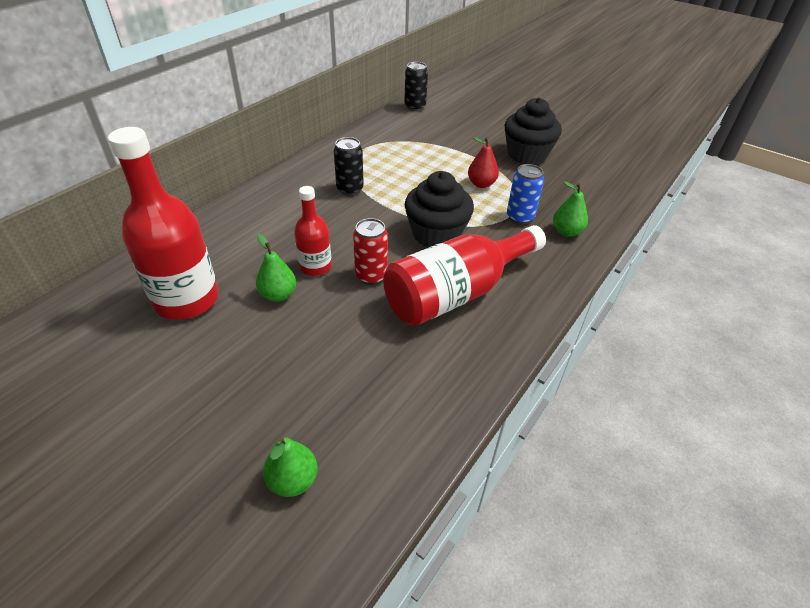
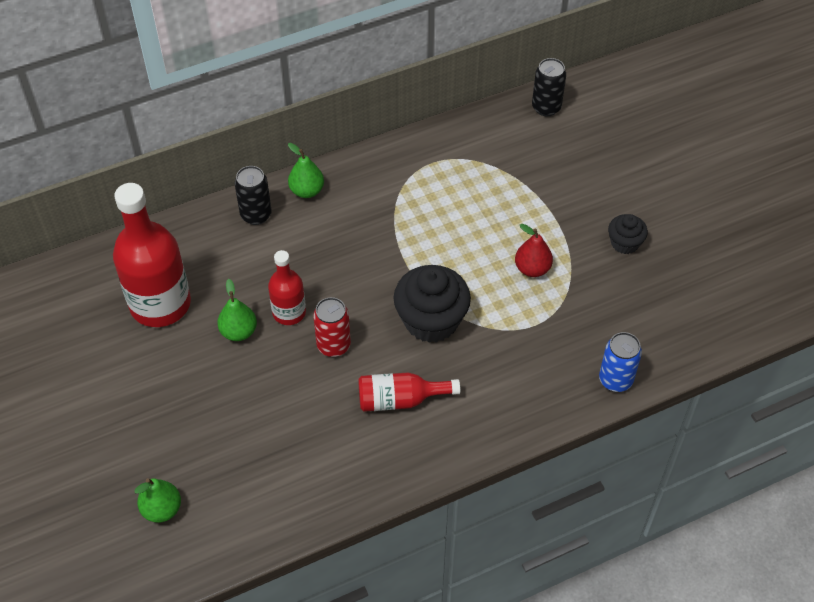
camera: 30 degrees right, 10 degrees up
(350, 189) = (382, 221): black can -> black can (256, 215)
(456, 293) = (400, 399): red bottle -> red bottle, size x0.54
(520, 217) = (538, 334): blue can -> blue can (615, 380)
(527, 155) = (624, 243): black cupcake -> black cupcake, size x0.54
(566, 231) = (574, 373): green pear -> green pear (307, 191)

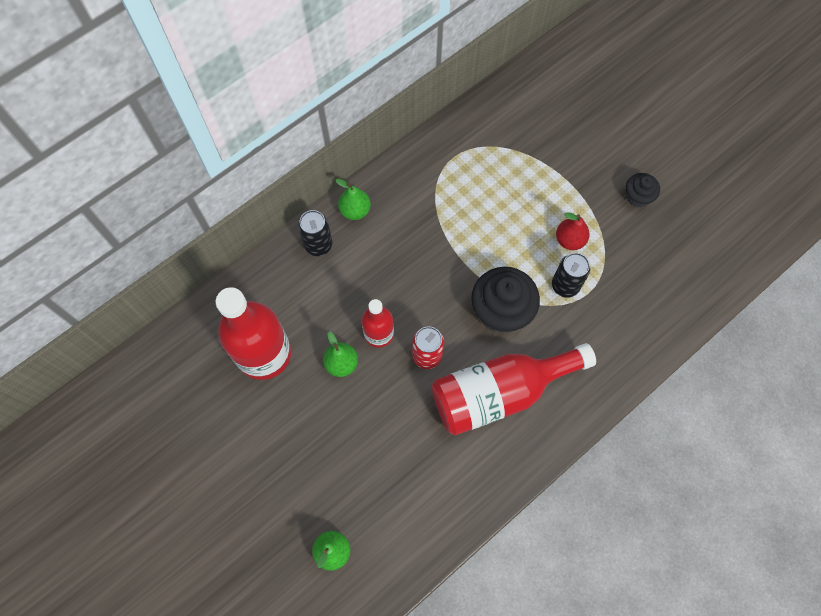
camera: 15 degrees left, 15 degrees up
(400, 399) = (499, 393): red bottle -> red bottle, size x1.84
(546, 107) = (533, 80): black can -> black can (565, 286)
(615, 380) = (668, 328): blue can -> none

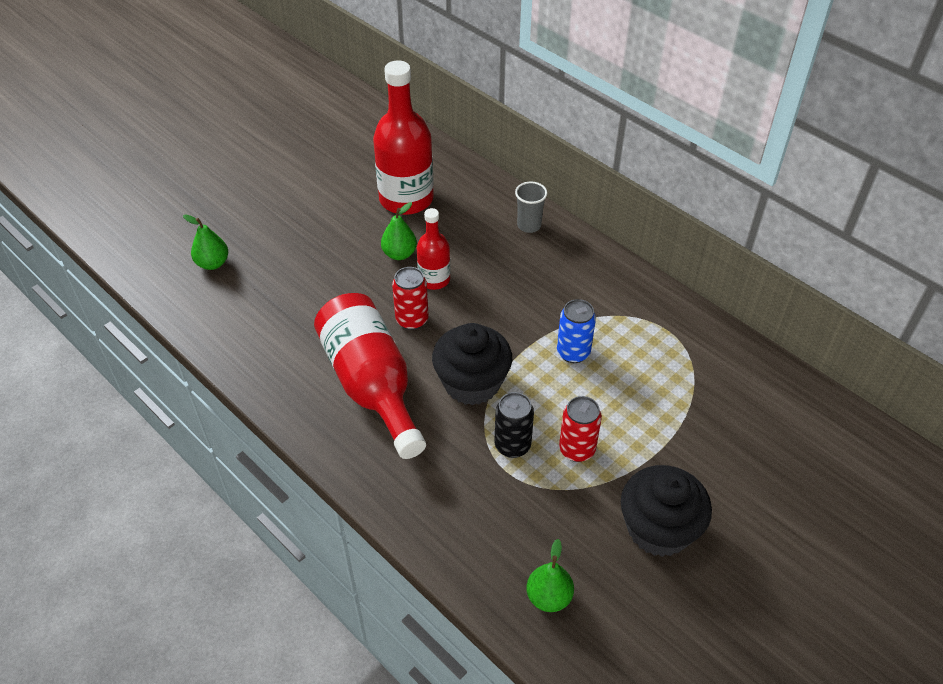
camera: 85 degrees right, 20 degrees down
(318, 245) = (529, 225): black can -> grey cup
(355, 210) = (575, 250): green pear -> green pear (549, 597)
(474, 229) = (573, 352): none -> blue can
(569, 240) = (577, 449): red pear -> red can
(637, 197) = (658, 529): black cupcake -> black cupcake, size x1.86

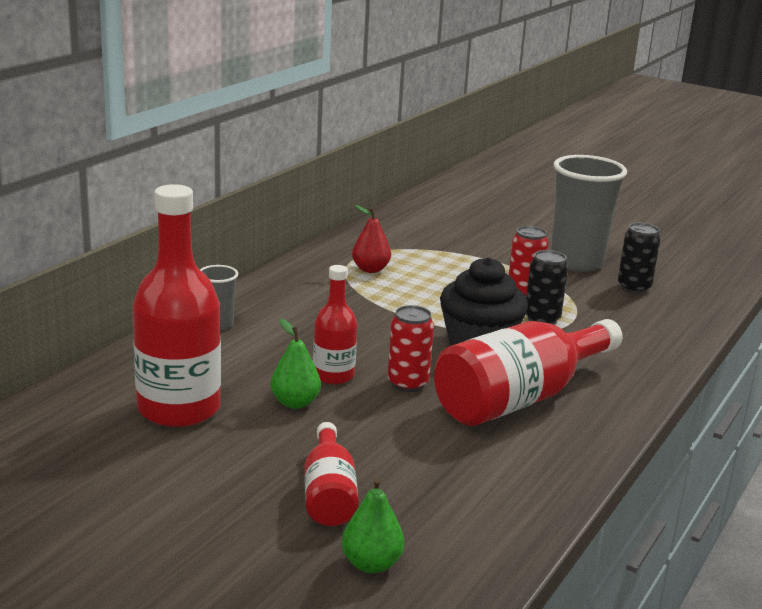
camera: 105 degrees left, 25 degrees down
(286, 255) = (329, 494): none -> red bottle
(549, 597) = (676, 299): green pear -> none
(573, 352) = (408, 296): blue can -> none
(584, 563) = (634, 288): none -> black can
(637, 336) = (370, 269): none -> red pear
(658, 529) = (576, 262): black cupcake -> grey cup

